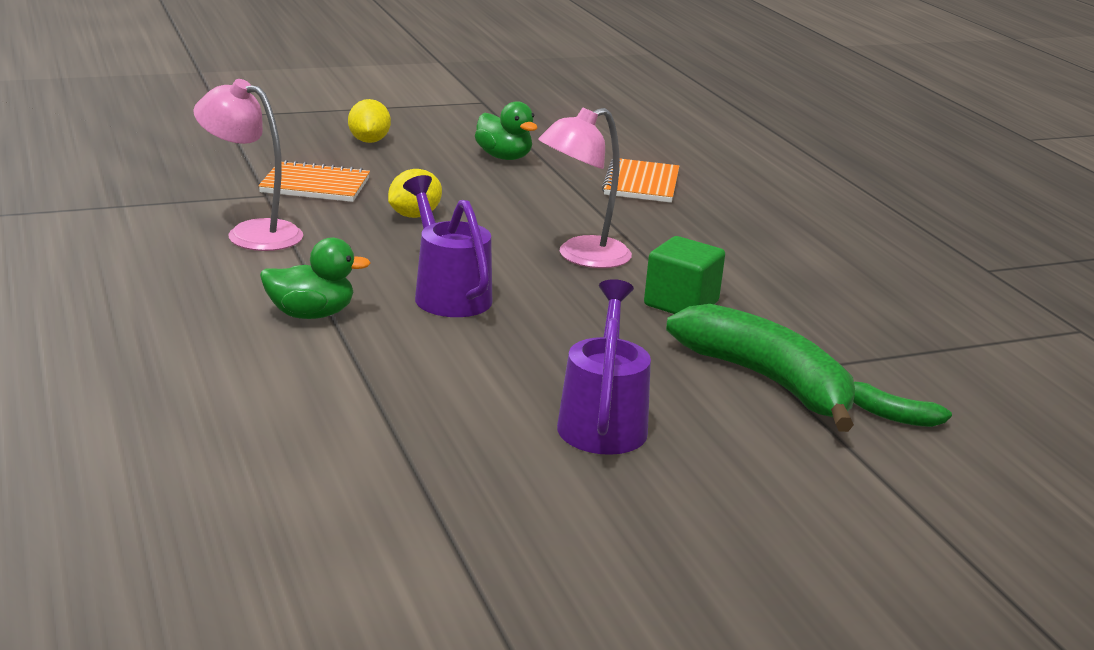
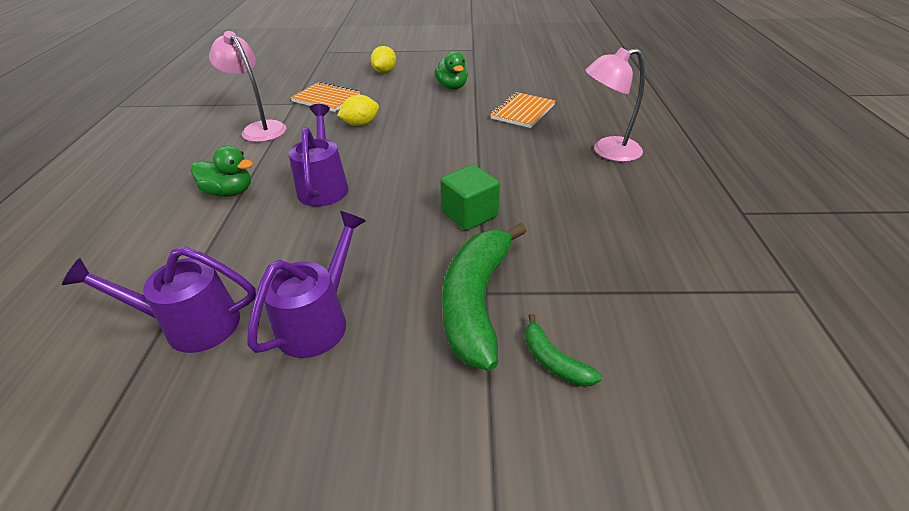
camera: 25 degrees right, 15 degrees up
(445, 448) = (191, 325): none -> purple watering can
(581, 257) = (435, 166): pink lamp -> pink lamp (607, 151)
(768, 381) = (476, 301): green banana -> green banana turned 150 degrees counterclockwise

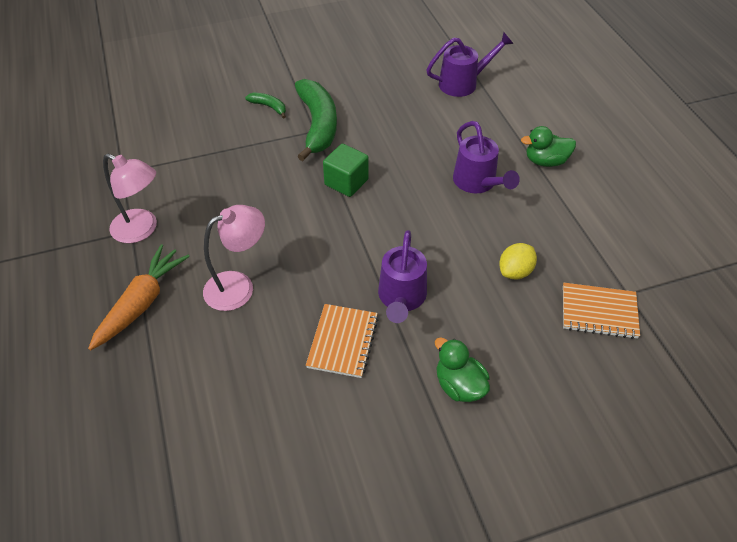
camera: 160 degrees right, 10 degrees up
(260, 128) = (612, 239): pink lamp -> pink lamp (142, 230)
(319, 320) = (399, 98): purple watering can -> purple watering can (401, 298)
(384, 71) = (585, 409): yellow lemon -> none
(702, 155) = (142, 303): none -> orange carrot

